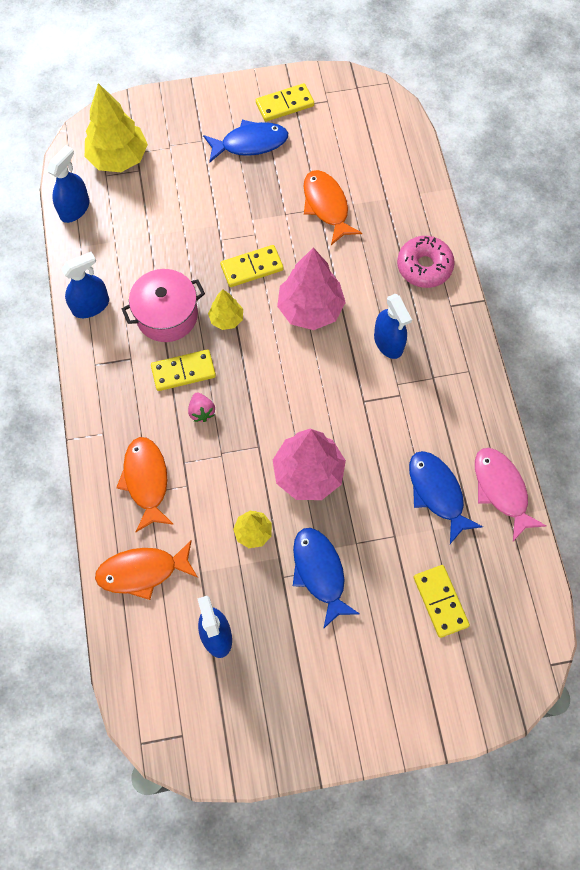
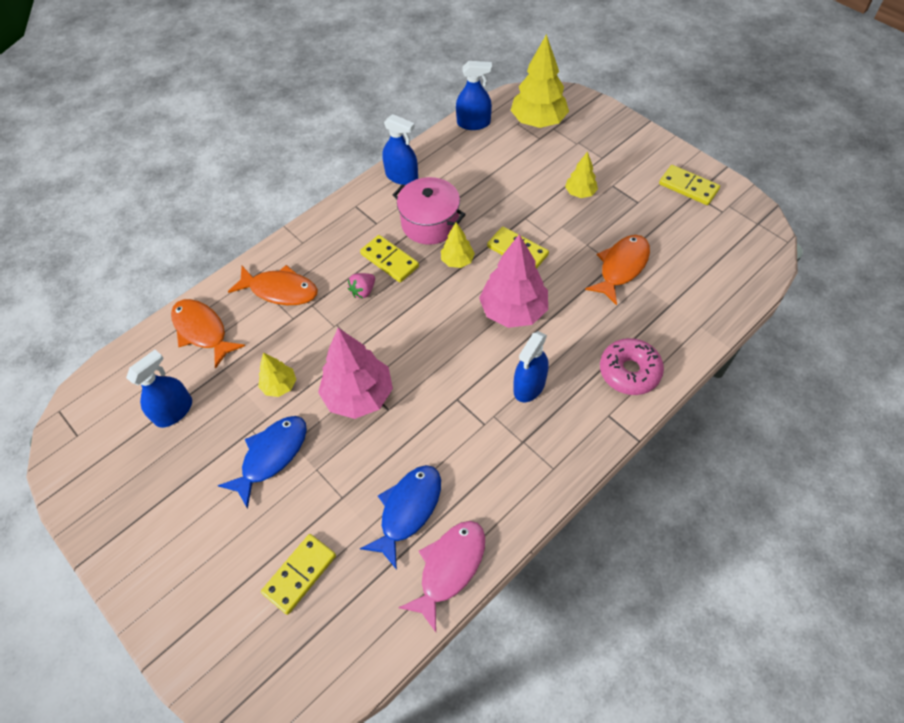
camera: 60 degrees right, 10 degrees down
(146, 481) = (280, 290): orange fish -> orange fish turned 60 degrees clockwise
(227, 182) = (580, 193): none -> yellow tree
(250, 143) = (629, 186): blue fish -> none

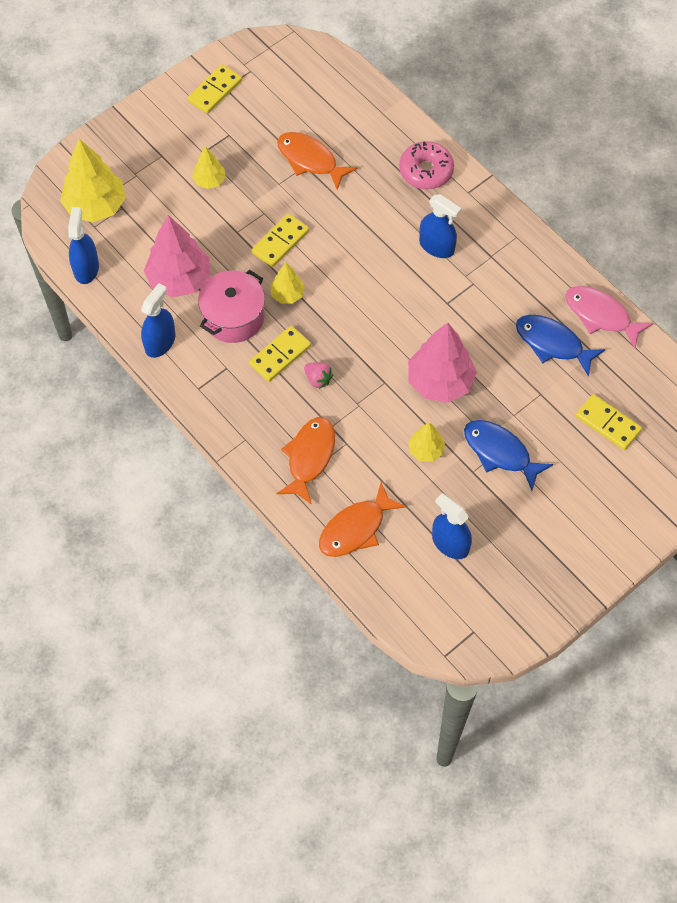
camera: 90 degrees left, 5 degrees up
(513, 311) = (353, 251): pink tree -> pink tree (179, 279)

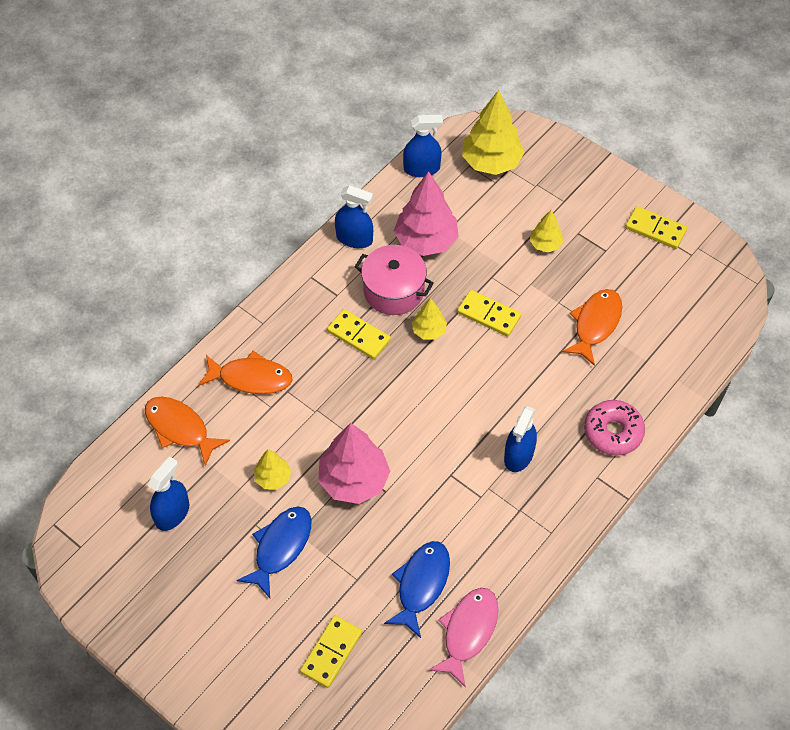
camera: 80 degrees right, 5 degrees down
(318, 379) = (337, 372): pink strawberry -> none

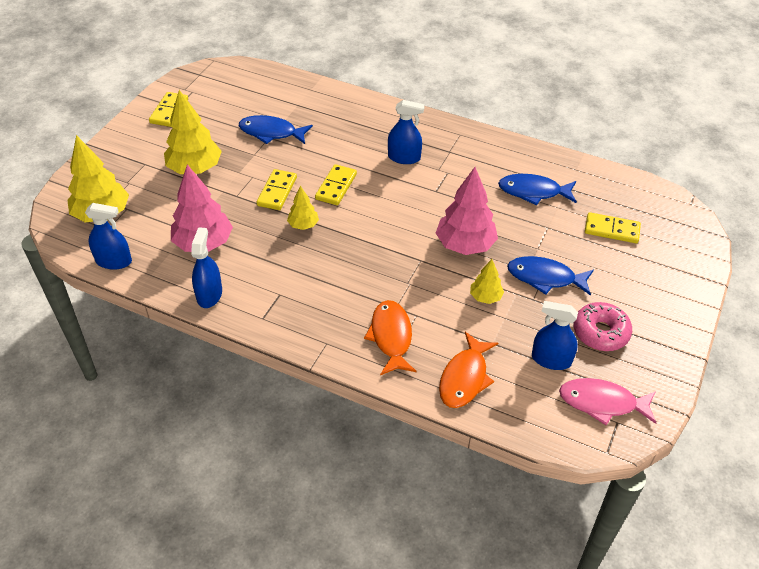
camera: 105 degrees left, 10 degrees down
(358, 336) = (321, 270): yellow domino -> yellow domino (336, 187)
(394, 291) = (265, 255): pink pot -> none
(421, 169) = (114, 261): blue spray bottle -> blue spray bottle turned 120 degrees clockwise
(468, 632) = (555, 163): pink fish -> pink fish (602, 403)
(545, 244) = (195, 169): yellow tree -> yellow tree, size x1.91
(595, 324) = (271, 132): orange fish -> blue fish
(613, 432) = (366, 114): pink donut -> pink donut (600, 332)

